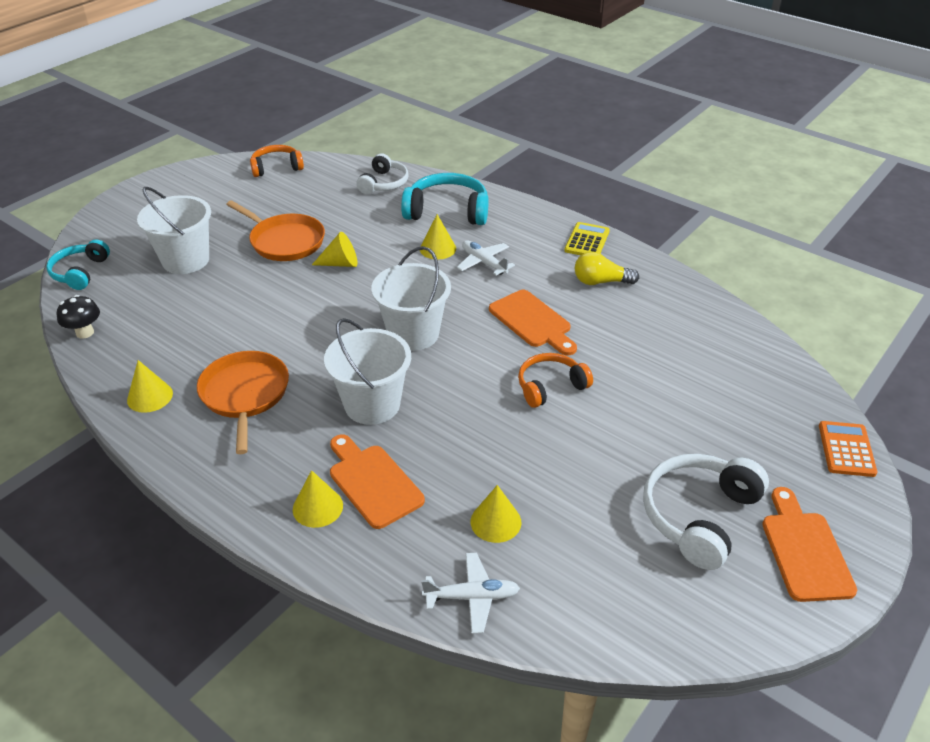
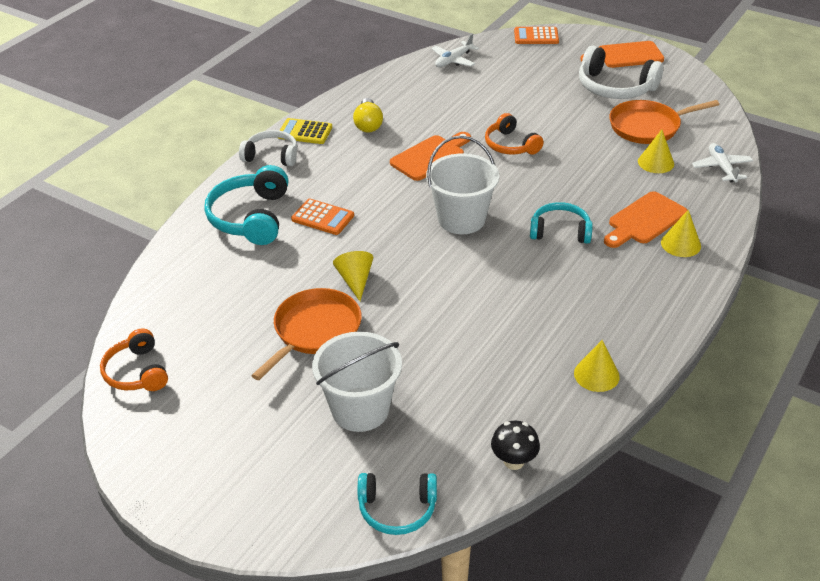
camera: 95 degrees left, 0 degrees up
(245, 394) = (572, 309): orange pan -> orange pan (647, 127)
(372, 404) = (560, 231): white bucket -> turquoise headphones
(383, 183) = (188, 270): white headphones -> white headphones (271, 156)
(438, 248) = (322, 217): yellow cone -> orange calculator
(484, 262) = (345, 187): white plane -> white plane (453, 60)

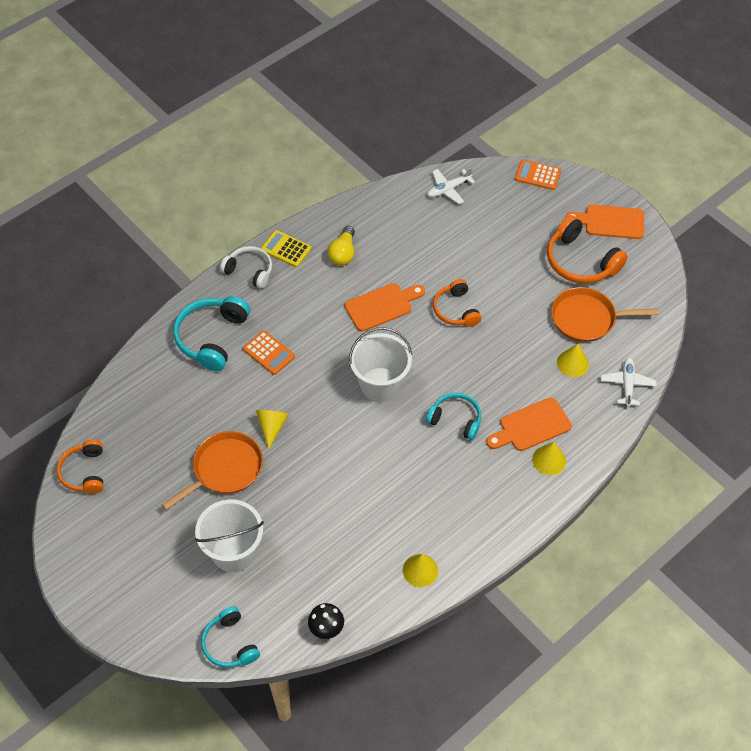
camera: 15 degrees right, 15 degrees up
(397, 509) = (230, 644): turquoise headphones -> turquoise headphones turned 45 degrees clockwise
(615, 87) = (580, 261): white headphones -> orange headphones

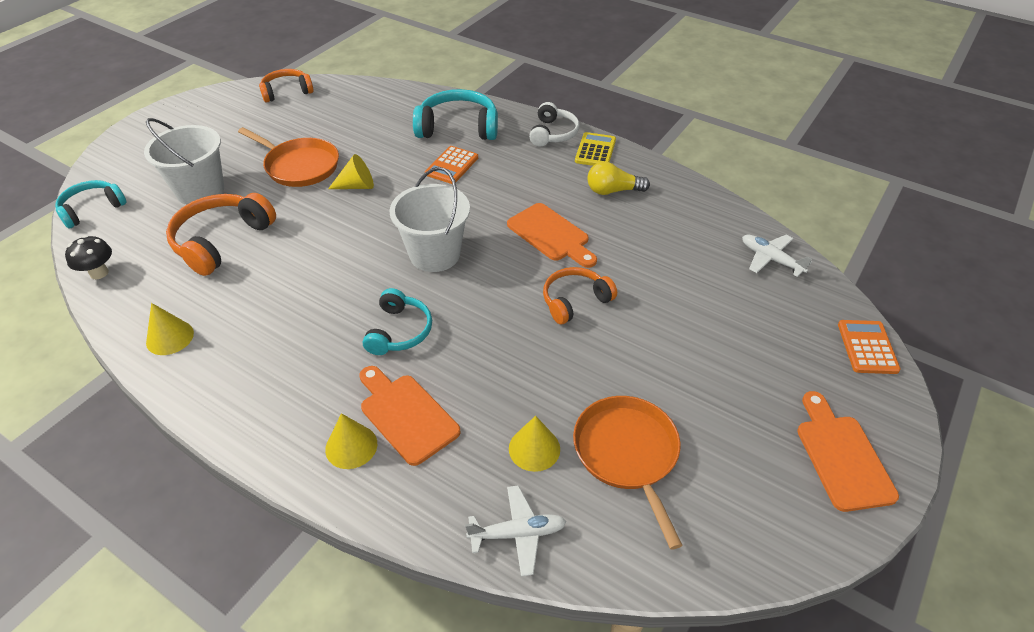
camera: 75 degrees right, 10 degrees down
(580, 261) = (735, 427): orange headphones -> orange headphones (222, 241)

